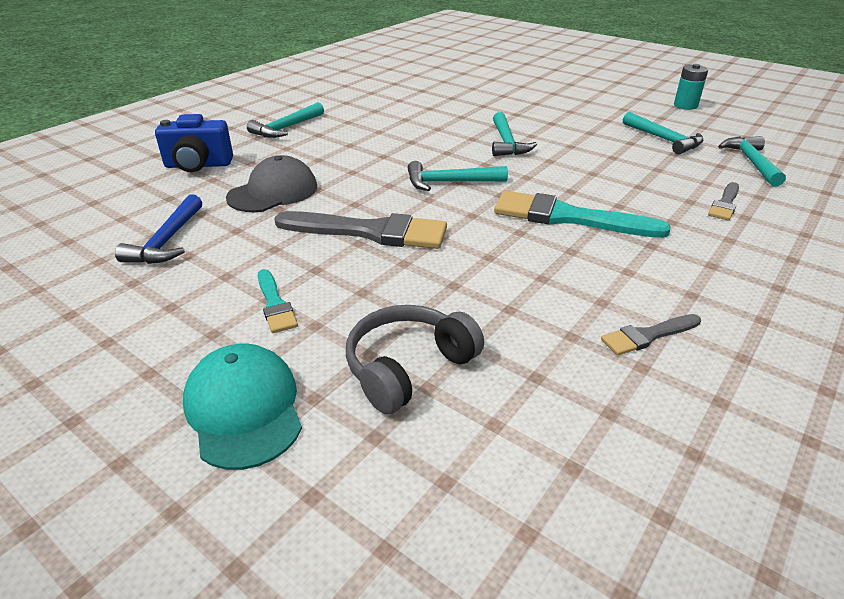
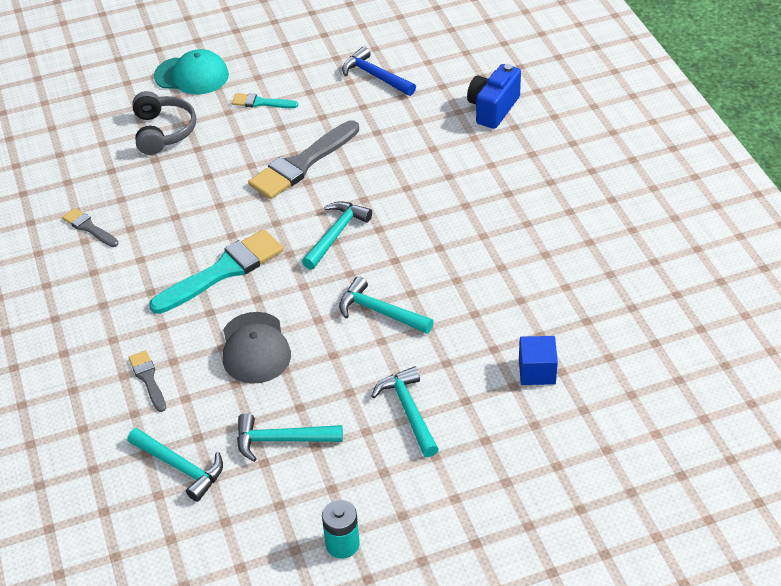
camera: 125 degrees right, 10 degrees up
(273, 192) = (406, 136): grey cap -> grey cap (255, 348)
(286, 128) = (542, 177): turquoise hammer -> turquoise hammer (409, 411)
(482, 92) = (537, 371): none -> blue cube
(647, 336) = (89, 227): grey brush -> grey brush turned 60 degrees counterclockwise

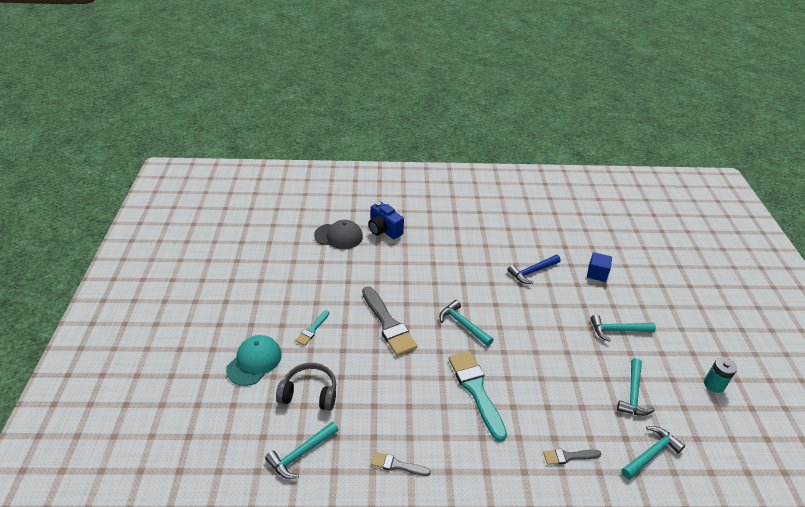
camera: 75 degrees left, 5 degrees down
(89, 227) = (397, 465): grey brush -> grey brush turned 45 degrees clockwise
(255, 348) = (553, 389): grey cap -> grey cap (339, 236)
(375, 76) = (322, 268): blue hammer -> blue hammer (532, 272)
(380, 312) = (537, 322): turquoise hammer -> turquoise hammer (301, 454)

